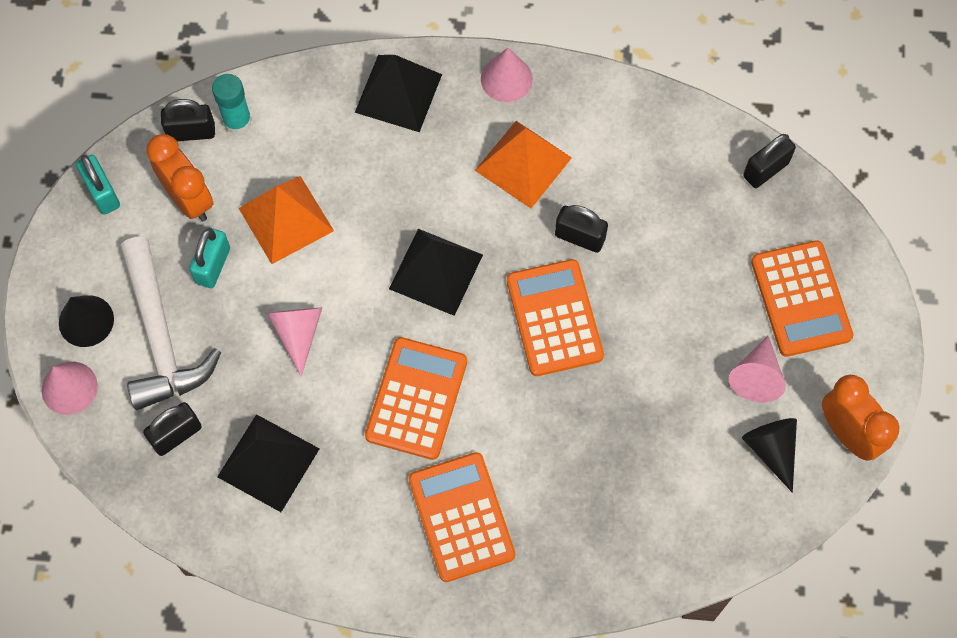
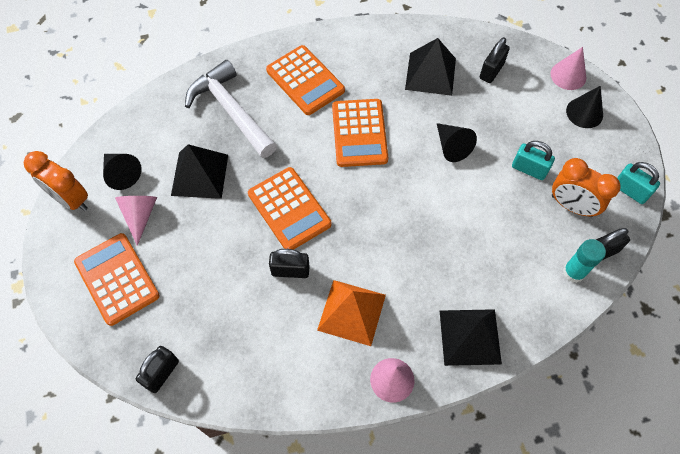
camera: 160 degrees right, 5 degrees down
(161, 337) = (534, 118): white hammer -> white hammer (231, 110)
(213, 265) = (529, 169): turquoise padlock -> turquoise padlock turned 60 degrees counterclockwise
(286, 219) = (499, 214): orange pyramid -> none
(298, 333) = (452, 147): pink cone -> black cone
(436, 271) = (381, 213): black pyramid -> black pyramid (199, 175)

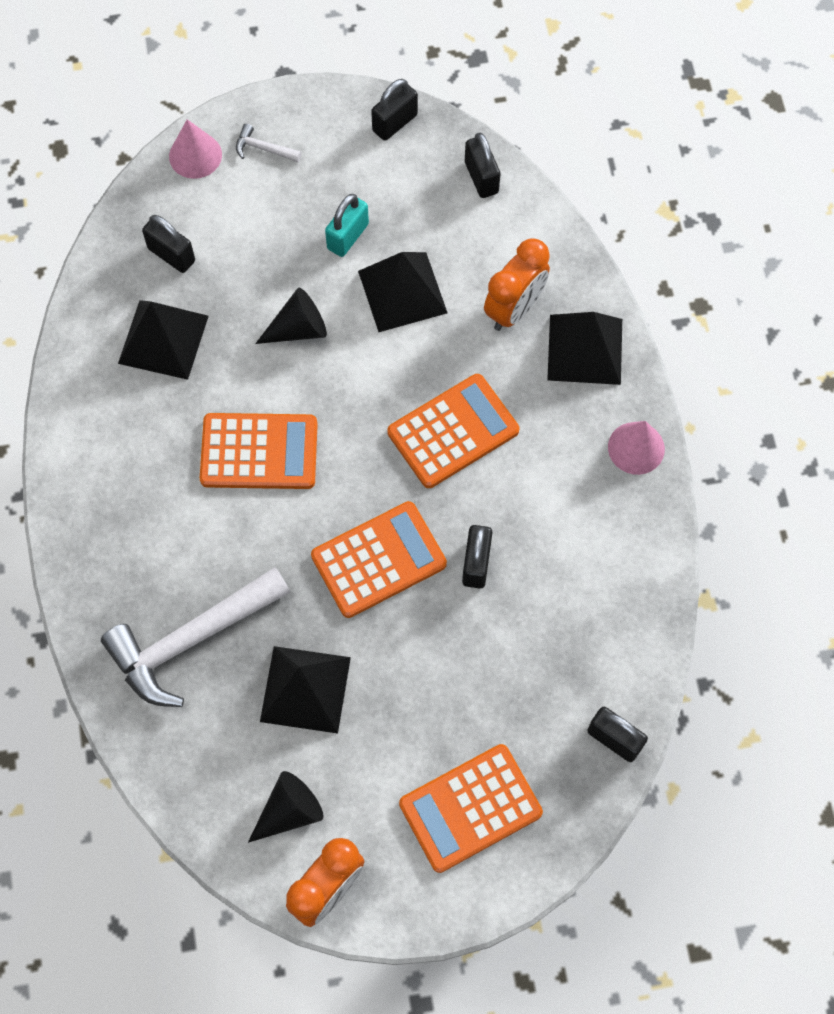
camera: 85 degrees left, 5 degrees up
(140, 215) = (368, 778): pink cone -> none
(305, 80) = (148, 523): orange calculator -> orange calculator (453, 431)
(351, 312) = (543, 488): orange pyramid -> none
(492, 207) = (402, 292): none -> black pyramid
(571, 206) = (410, 196): orange clock -> orange clock (514, 309)
(574, 272) = (506, 213): turquoise glue stick -> none
(584, 112) = (263, 149): black cone -> white hammer
(630, 191) = (395, 123): turquoise padlock -> black padlock

